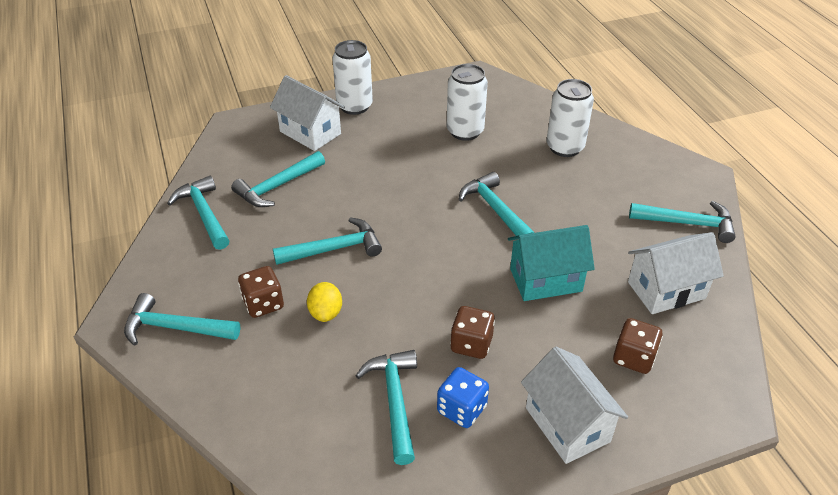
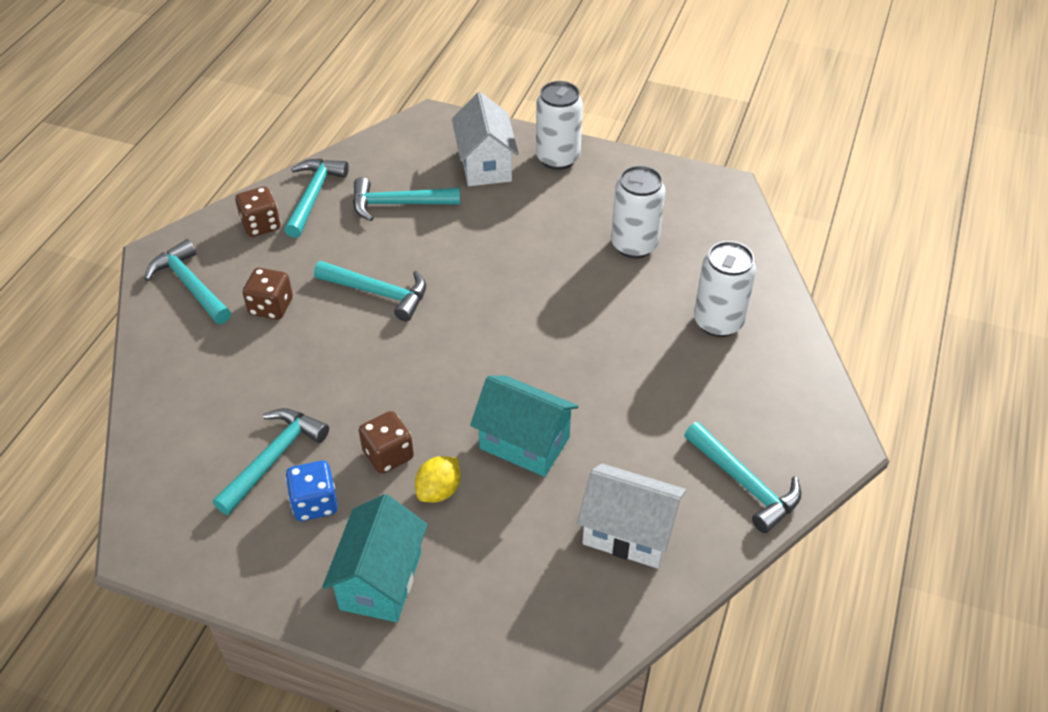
camera: 40 degrees right, 5 degrees up
(326, 313) = (308, 346): yellow lemon -> yellow lemon (439, 490)
(495, 209) = (563, 344): turquoise hammer -> none
(567, 424) = (380, 580): white house -> turquoise house
(633, 358) = (512, 569): brown dice -> brown dice (261, 225)

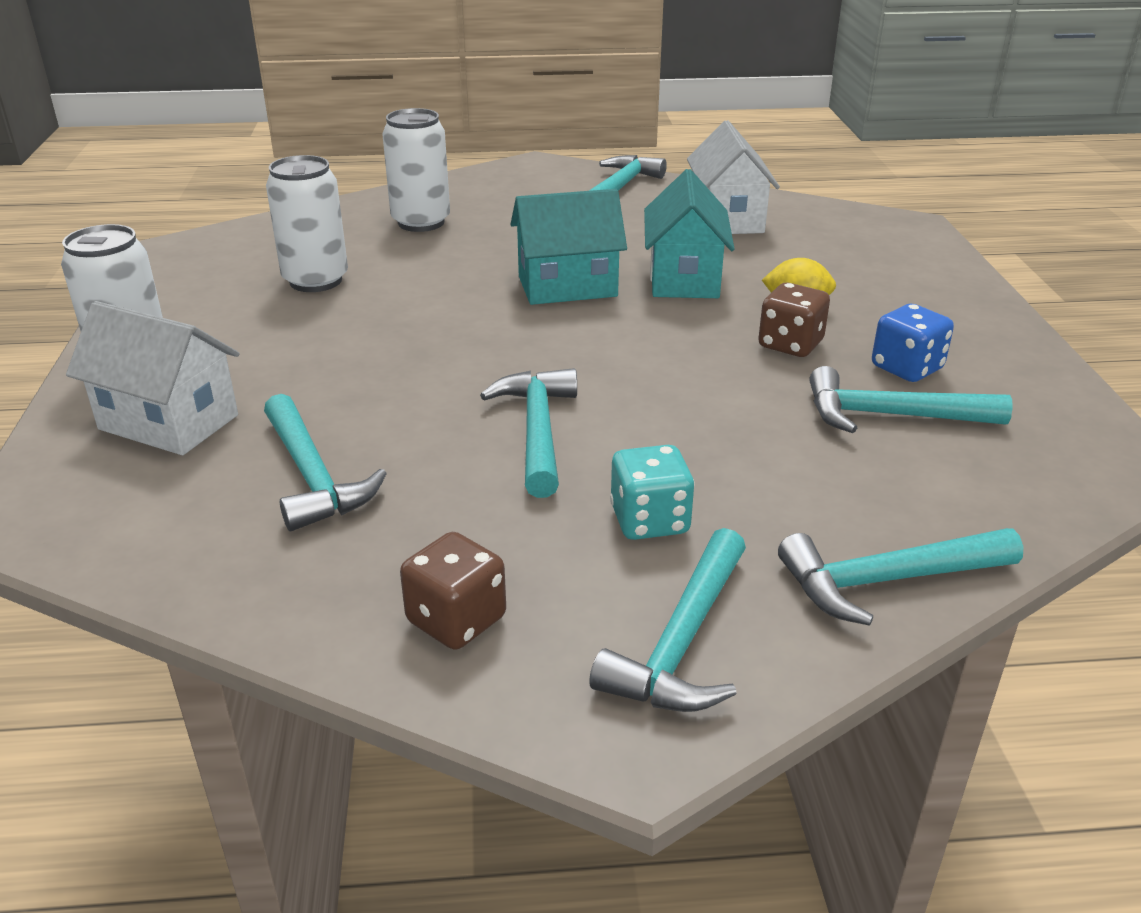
camera: 115 degrees left, 15 degrees down
(271, 307) = (649, 521): brown dice -> turquoise dice
(313, 196) = (332, 584): turquoise hammer -> turquoise hammer (887, 581)
(380, 580) = (931, 307): turquoise house -> turquoise house (567, 286)
(485, 165) = (168, 422): white house -> white house turned 60 degrees clockwise

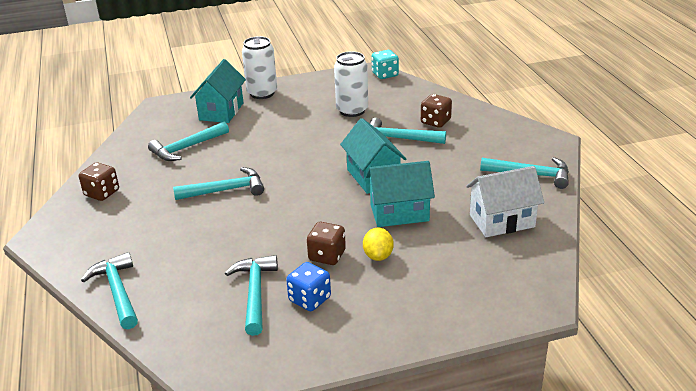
camera: 80 degrees right, 0 degrees up
(168, 422) = (221, 111): white house -> turquoise house
(421, 222) = (435, 122): white can -> brown dice
(649, 521) = (160, 226): turquoise dice -> turquoise dice (385, 75)
(682, 642) = (85, 242): turquoise hammer -> turquoise hammer (399, 139)

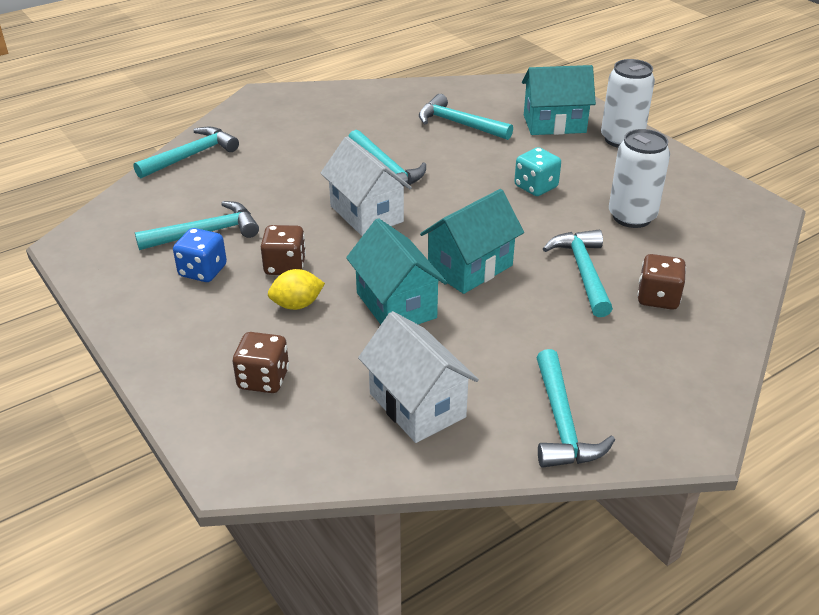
camera: 70 degrees right, 5 degrees up
(102, 193) = (346, 102): brown dice -> brown dice (263, 379)
(281, 208) = (366, 214): none -> white house
(385, 75) = (765, 224): turquoise dice -> turquoise dice (536, 187)

